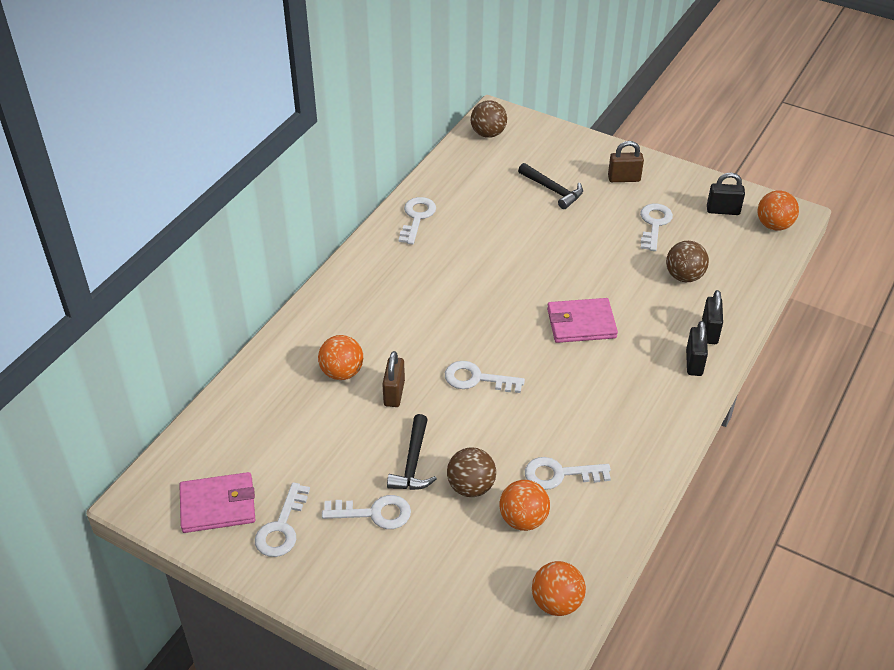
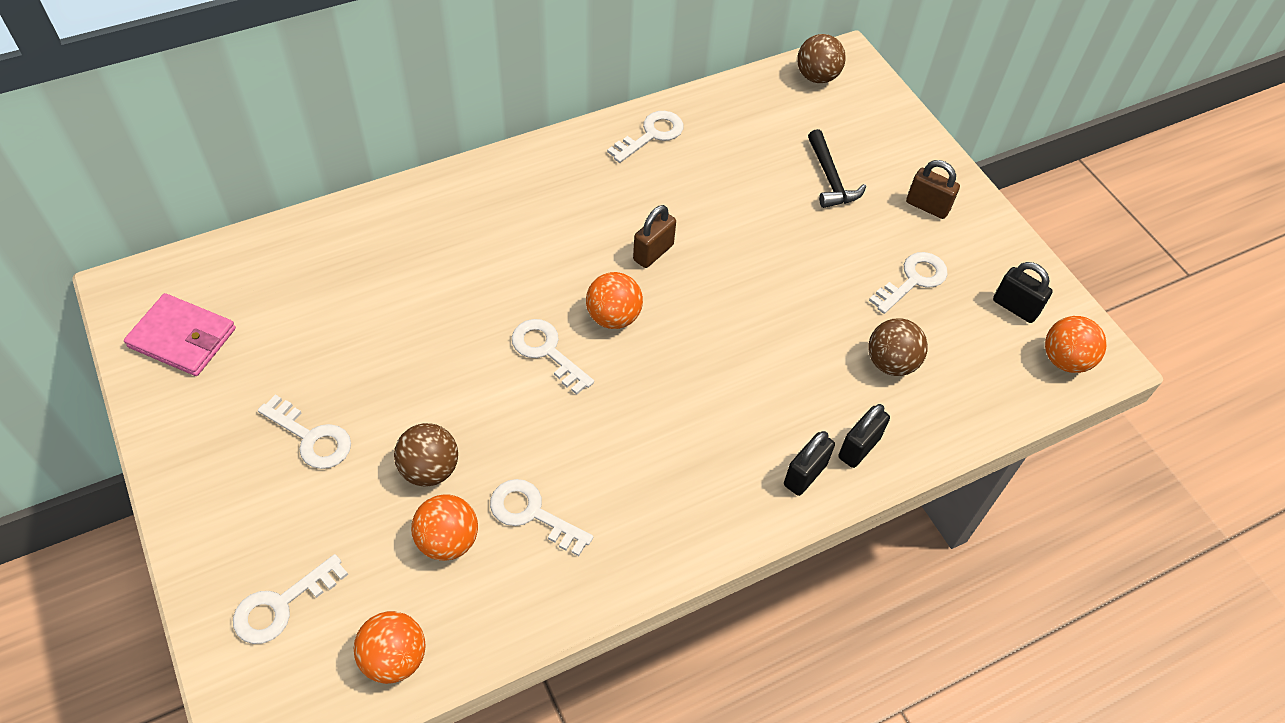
camera: 30 degrees right, 10 degrees up
(282, 527) = (215, 397): white key -> white key (281, 605)
(342, 372) = (421, 265): orange ball -> orange ball (613, 317)
(394, 393) = (450, 318): brown padlock -> brown padlock (653, 252)
(413, 463) = (398, 406): black hammer -> none
(581, 323) = (717, 352): pink wallet -> none

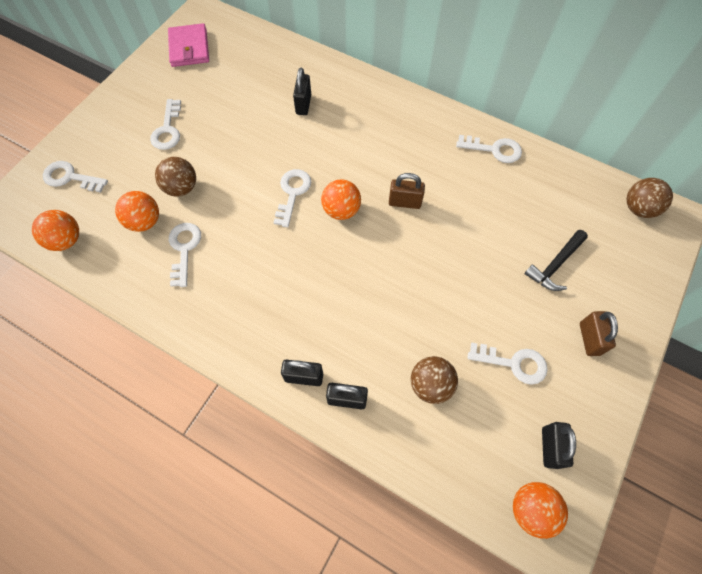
camera: 60 degrees right, 10 degrees up
(418, 265) = (303, 104): none -> black padlock

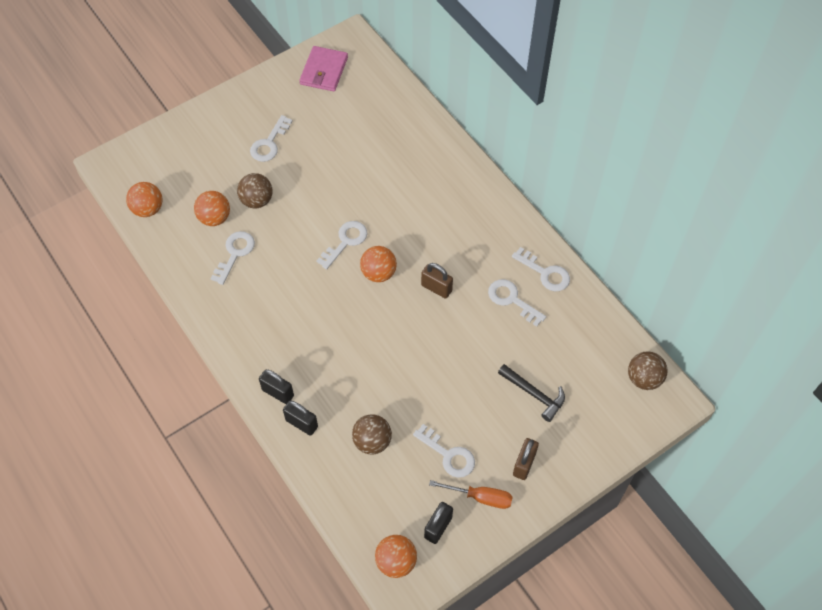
camera: 25 degrees right, 5 degrees down
(70, 177) = (172, 156): white key -> white key (512, 300)
(303, 104) = (397, 164): black padlock -> none
(555, 265) = (534, 394): black hammer -> black hammer turned 120 degrees counterclockwise
(570, 393) = (480, 497): none -> orange screwdriver

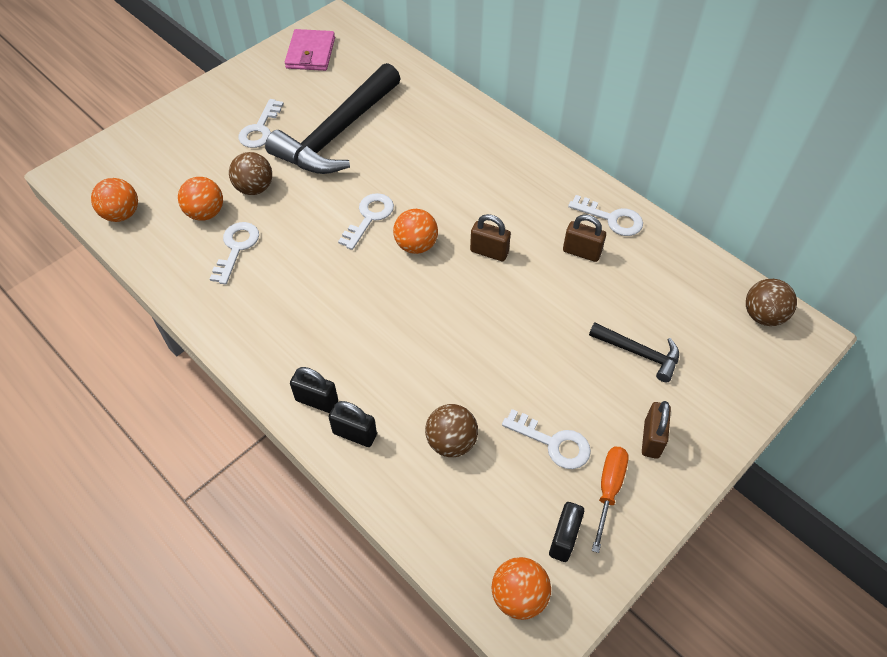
camera: 10 degrees left, 5 degrees down
(333, 157) = (337, 134): none -> black hammer
(480, 497) = (608, 490): orange screwdriver -> orange screwdriver turned 75 degrees counterclockwise
(512, 300) = (581, 252): white key -> brown padlock

